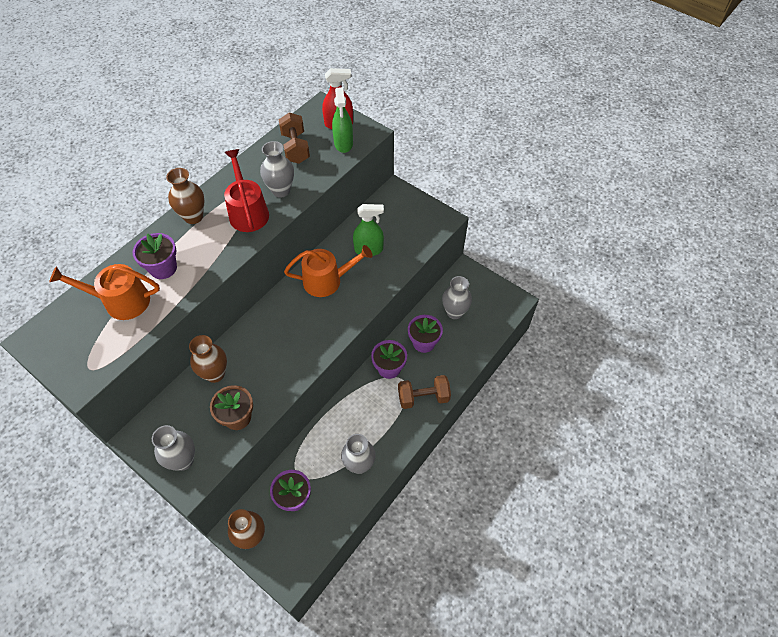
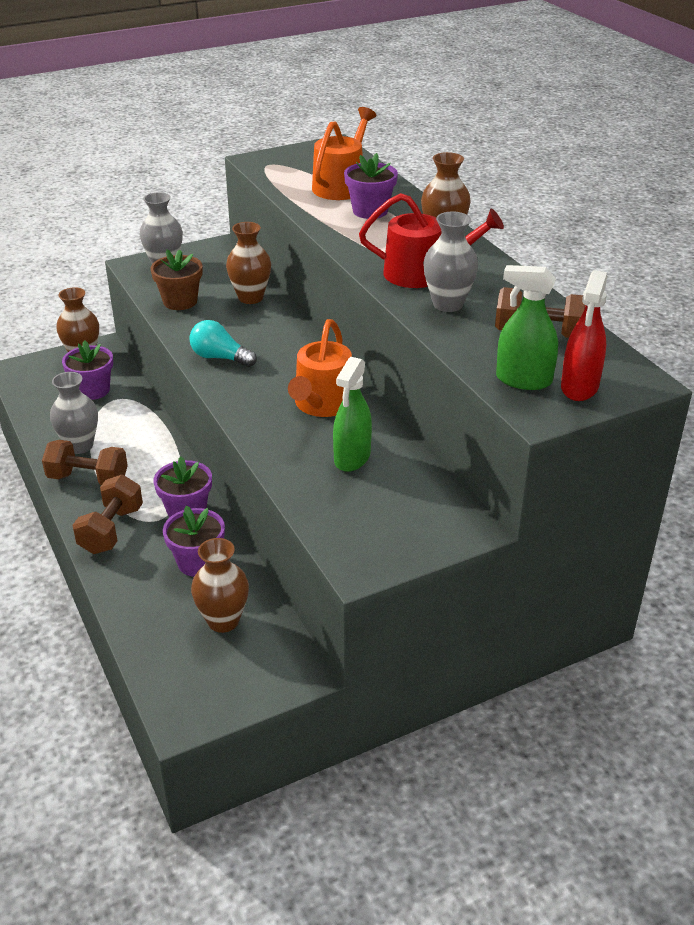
camera: 115 degrees right, 20 degrees down
(302, 354) = (220, 358): none -> turquoise light bulb
(388, 438) = (88, 479): none -> brown dumbbell
(454, 312) = (223, 621): grey vase -> brown vase

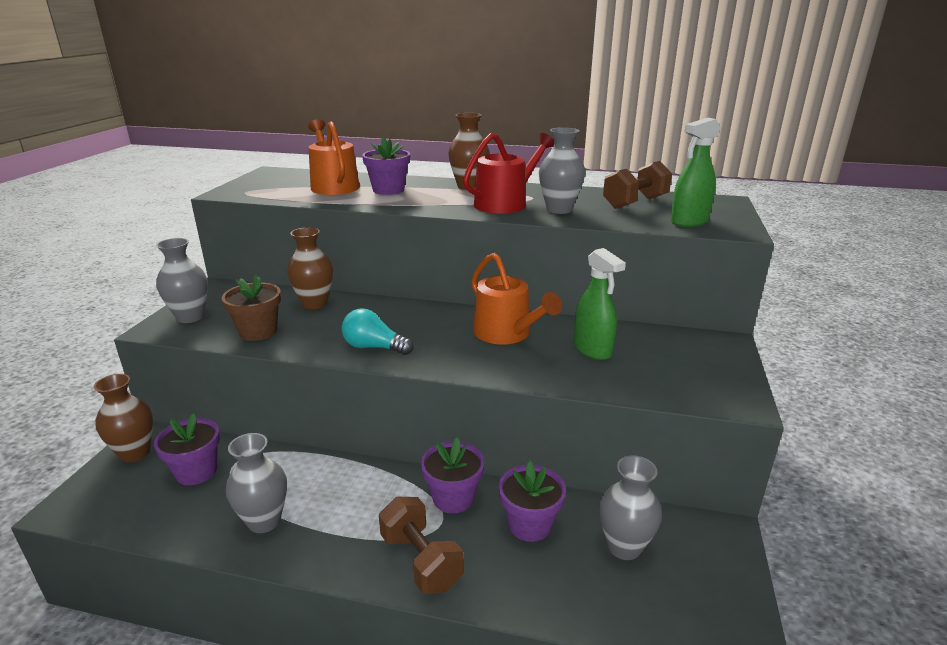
camera: 50 degrees left, 10 degrees down
(88, 479) = (323, 540): brown dumbbell -> none
(220, 358) = (374, 347): turquoise light bulb -> turquoise light bulb turned 45 degrees clockwise
(223, 621) = (624, 547): brown vase -> grey vase
(579, 387) = (715, 213): red spray bottle -> none

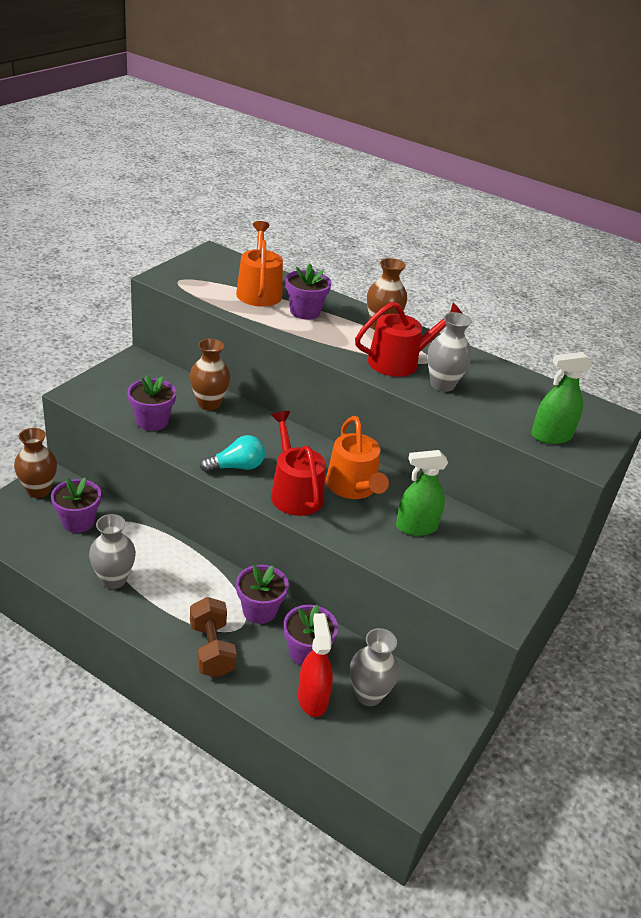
camera: 15 degrees right, 10 degrees up
(190, 317) = (105, 389): grey vase -> none
(258, 331) = (152, 421): brown flower pot -> purple flower pot
(374, 347) = (236, 467): turquoise light bulb -> turquoise light bulb turned 120 degrees clockwise
(450, 353) = (294, 492): none -> red watering can
(567, 574) = (312, 698): none -> red spray bottle
(592, 349) = (416, 527): green spray bottle -> green spray bottle turned 90 degrees clockwise
(635, 203) = (523, 395): brown dumbbell -> none

